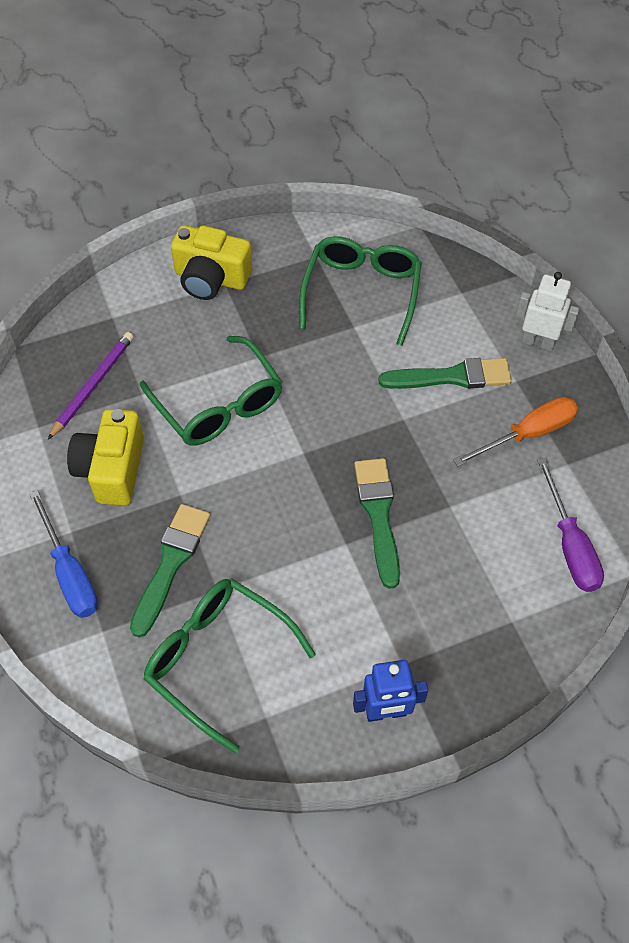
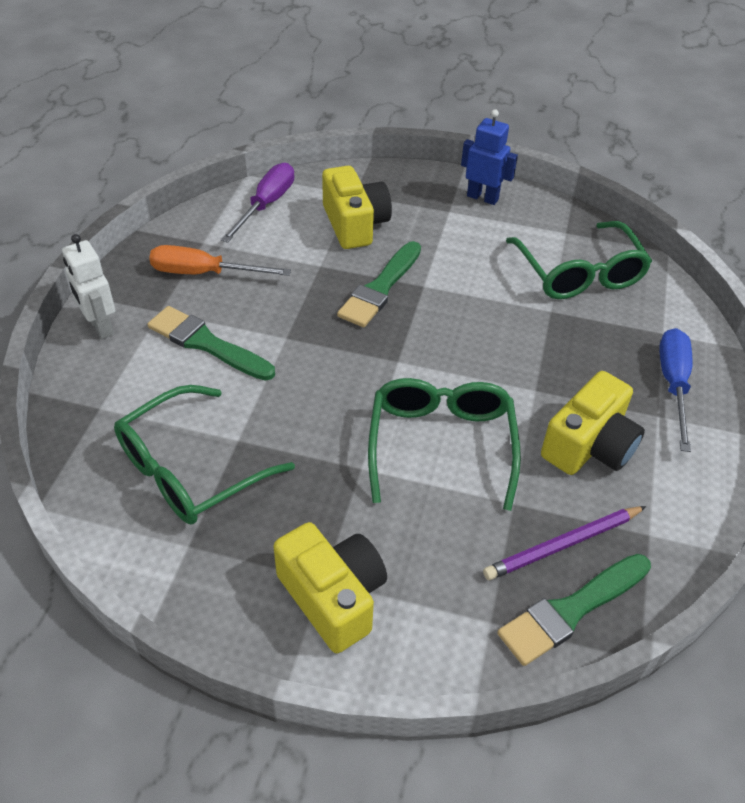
camera: 145 degrees left, 10 degrees down
(171, 564) = (578, 345): green brush -> green brush (571, 610)
(470, 577) = (355, 224): none -> yellow camera

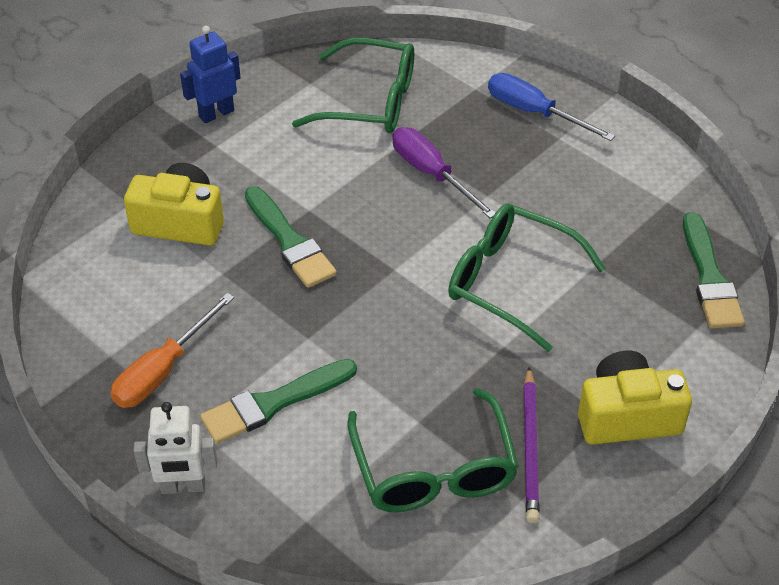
camera: 60 degrees left, 0 degrees up
(266, 205) = (90, 280): purple screwdriver -> purple screwdriver (432, 174)
(563, 545) = (651, 254): purple pencil -> purple pencil (531, 447)
(589, 446) = (566, 192): yellow camera -> none

